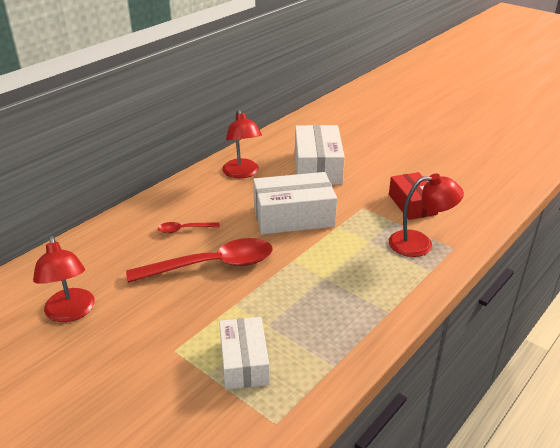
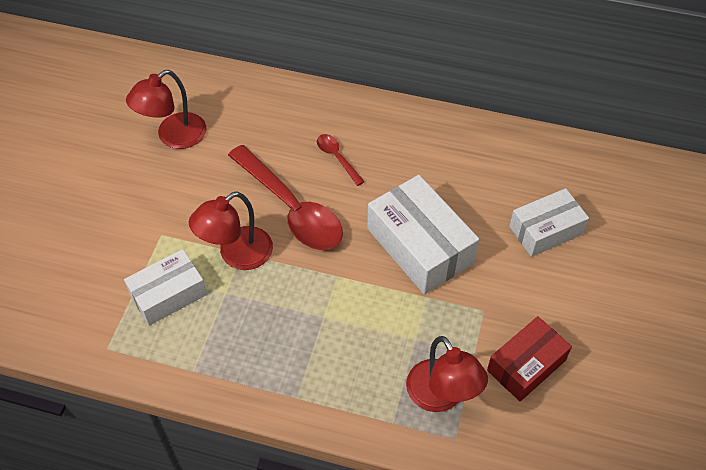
camera: 65 degrees right, 20 degrees up
(242, 173) = (478, 160): red lamp -> red lamp (237, 255)
(317, 167) = (546, 230): white box -> white box, size x0.66

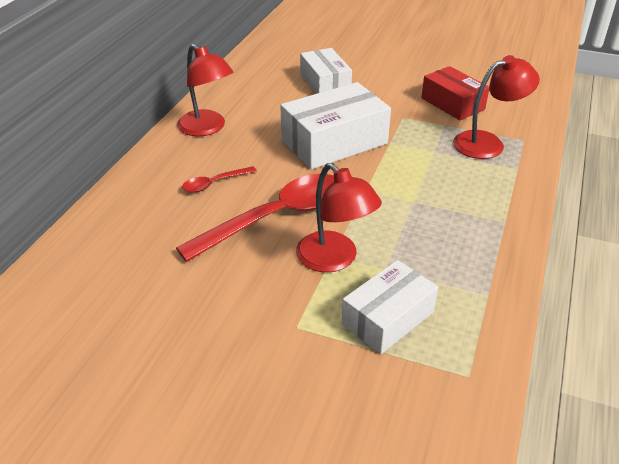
camera: 85 degrees left, 15 degrees down
(168, 294) = (388, 318): white box -> white box turned 75 degrees clockwise
(173, 137) = (133, 317): red lamp -> red lamp (207, 128)

